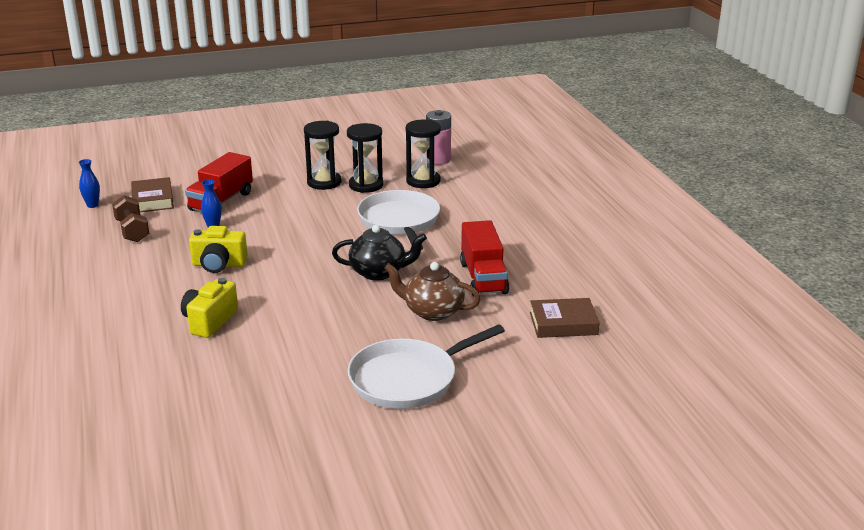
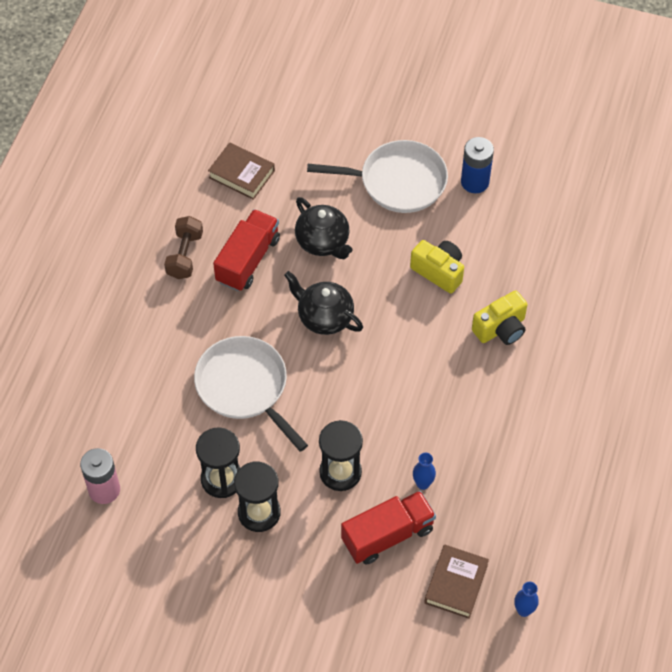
camera: 145 degrees left, 30 degrees up
(132, 231) = (504, 525): brown dumbbell -> brown dumbbell (185, 255)
(219, 265) = (451, 410): yellow camera -> yellow camera (439, 272)
(325, 413) = (475, 182): none -> blue battery
(400, 222) = (244, 387): white pan -> white pan turned 120 degrees clockwise
(423, 181) = (159, 452): black hourglass -> black hourglass (340, 472)
(432, 311) = (323, 242): brown teapot -> black teapot

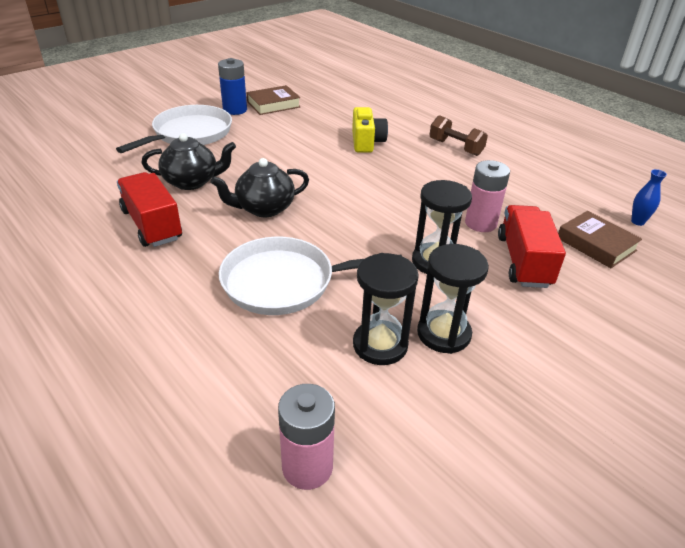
camera: 60 degrees left, 20 degrees down
(185, 255) = (90, 259): brown dumbbell -> brown dumbbell (455, 147)
(241, 174) = (64, 194): brown book -> brown book (273, 104)
(423, 484) = (480, 223): blue vase -> pink battery
(439, 272) = (289, 146): yellow camera -> none

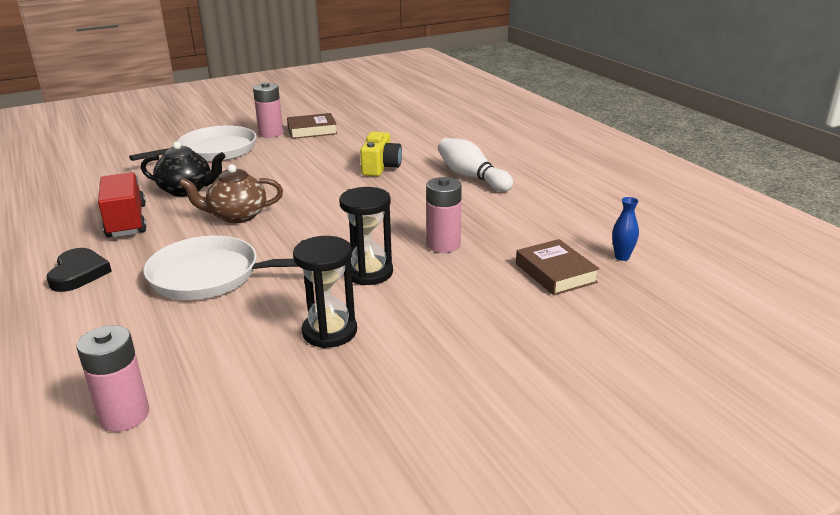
camera: 15 degrees right, 10 degrees down
(141, 295) = (78, 273): none -> black heart
(235, 110) = (271, 133): blue battery -> pink battery
(264, 208) = (237, 216): black teapot -> brown teapot
(380, 345) = (261, 333): black hourglass -> none
(455, 147) = (472, 177): brown dumbbell -> white bowling pin
(523, 261) = (462, 280): red truck -> none

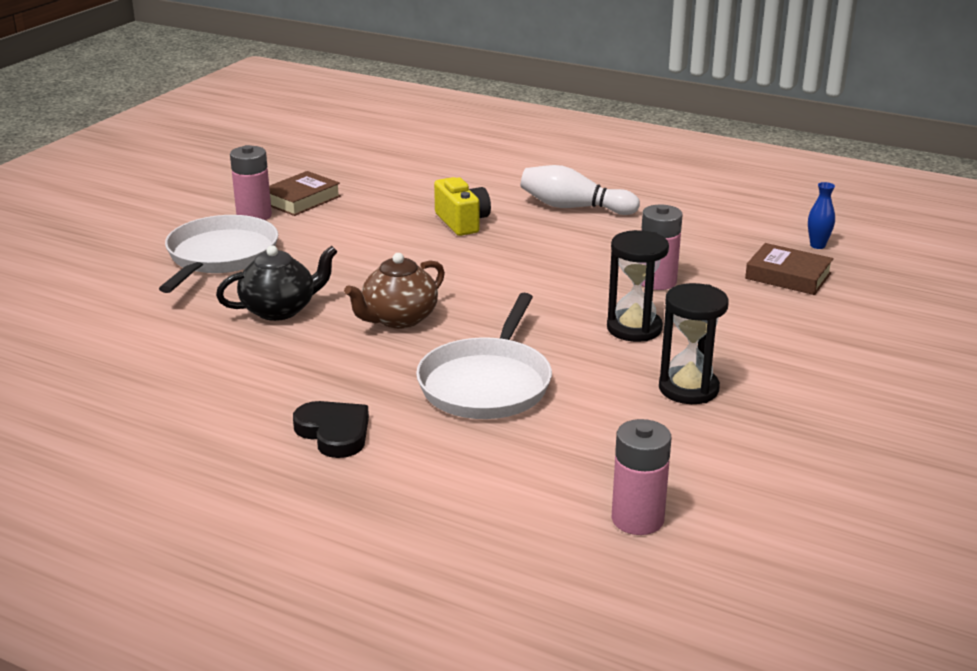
camera: 35 degrees left, 0 degrees up
(126, 221) = (276, 365): red truck -> none
(210, 276) = (487, 384): white pan -> white pan turned 45 degrees counterclockwise

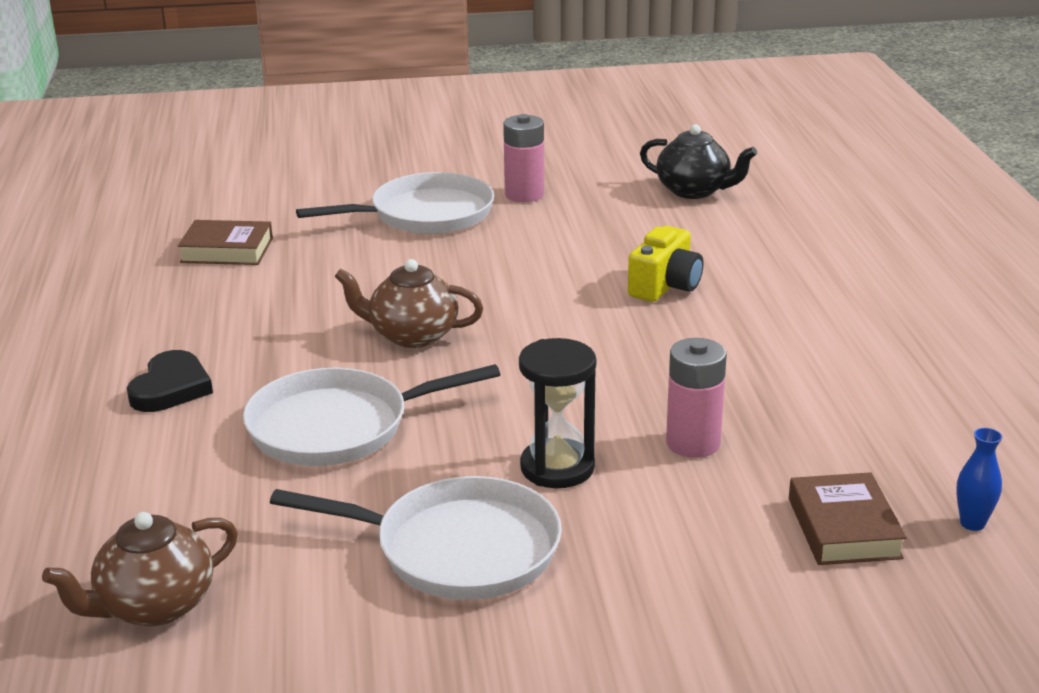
camera: 55 degrees right, 0 degrees up
(280, 310) = (360, 278): black teapot -> black teapot (694, 191)
(301, 199) = (590, 199): brown book -> brown book (227, 250)
(574, 207) = (803, 329): white bowling pin -> none
(637, 519) = (154, 606): pink battery -> brown teapot
(688, 389) = (458, 549): black hourglass -> white pan

